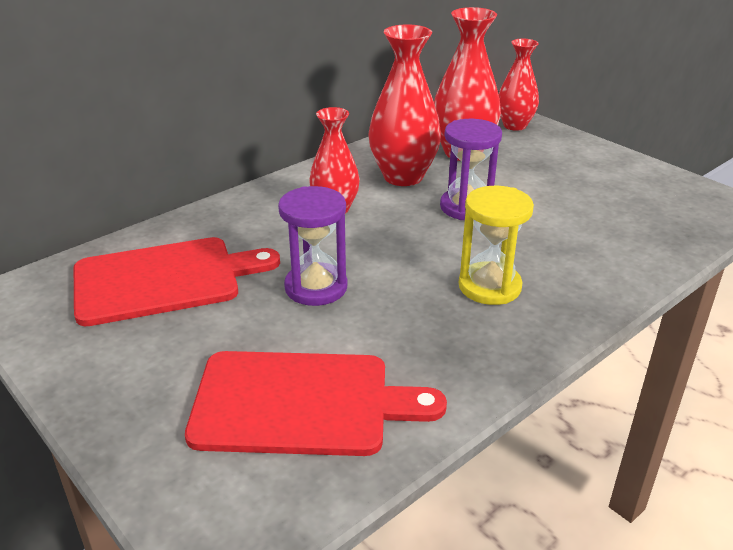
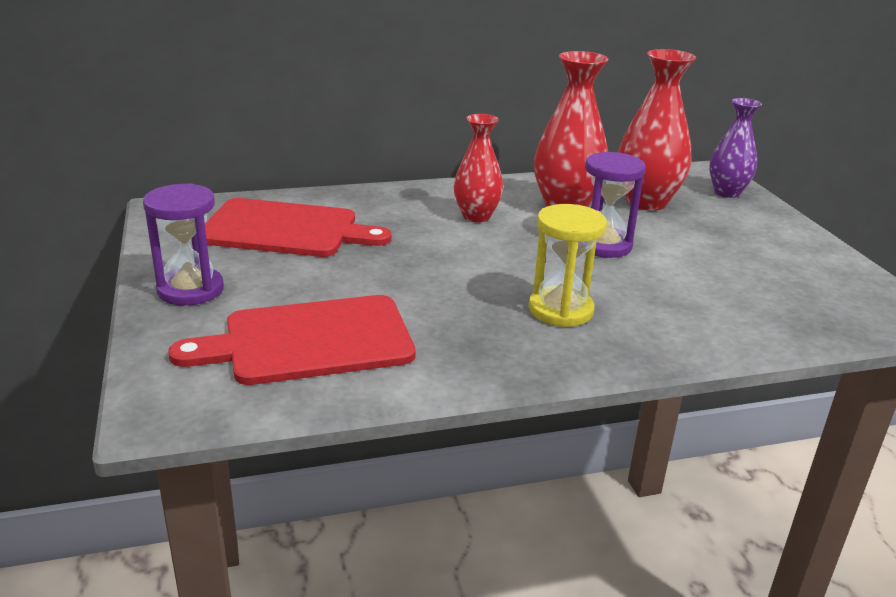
camera: 25 degrees right, 5 degrees down
(301, 403) = (309, 341): red cutting board -> red cutting board turned 135 degrees clockwise
(316, 287) = (402, 267): purple hourglass -> purple hourglass (190, 290)
(514, 125) = (727, 192): red vase -> purple vase

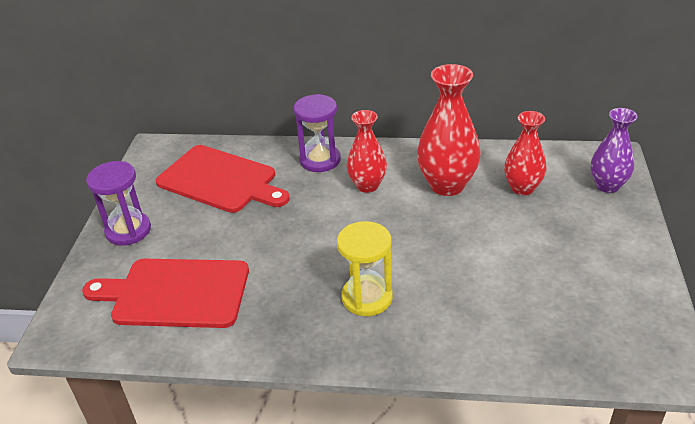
camera: 25 degrees right, 10 degrees up
(603, 245) = (449, 233): purple hourglass -> purple hourglass (320, 160)
(646, 202) = (522, 188): red vase -> red vase, size x0.65

